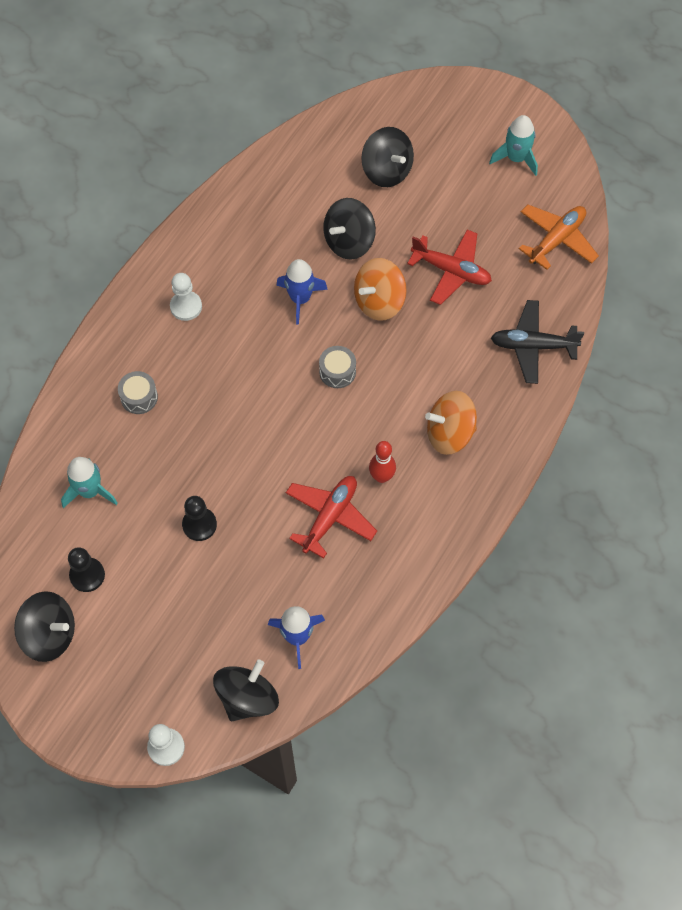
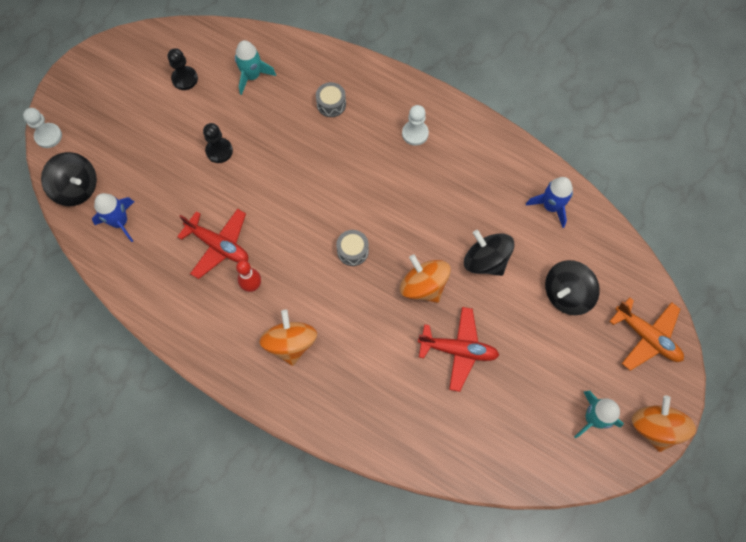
camera: 90 degrees right, 5 degrees up
(50, 634) = (142, 59): black spinning top -> none
(300, 299) = (424, 221): blue rocket -> blue rocket (551, 206)
(451, 271) = (458, 350): red plane -> red plane turned 105 degrees counterclockwise
(521, 110) = (654, 427): none -> orange spinning top
(533, 346) = (378, 422): black plane -> none
(556, 240) = (498, 453): orange plane -> orange plane (646, 337)

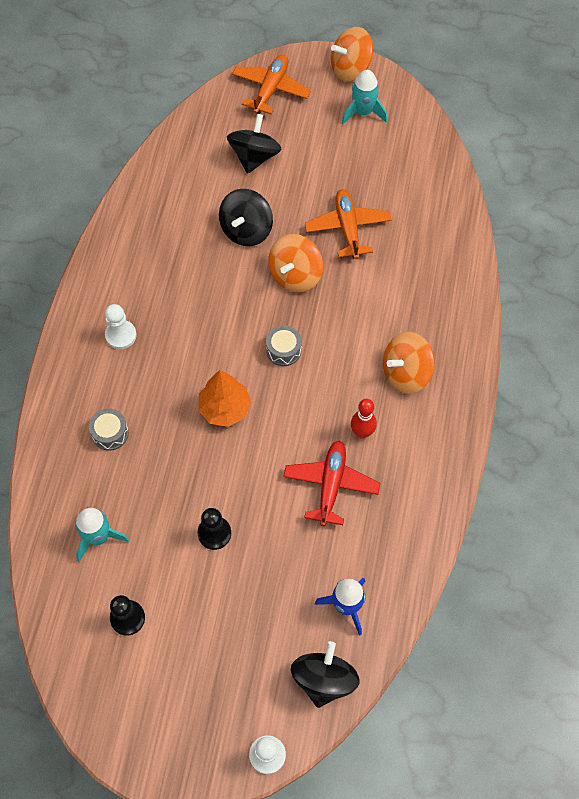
camera: 110 degrees left, 5 degrees down
(318, 189) = (224, 408): none -> orange tree
(458, 350) = (348, 228): red plane -> orange plane
(551, 206) = (165, 190): blue rocket -> none
(566, 294) = (254, 157): black spinning top -> black spinning top turned 105 degrees counterclockwise

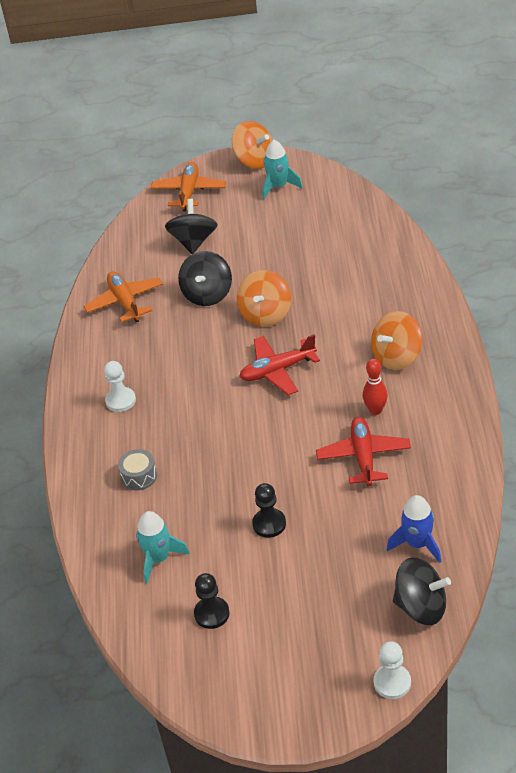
camera: 10 degrees left, 20 degrees down
(224, 408) = (240, 428): orange tree -> none
(283, 350) = (278, 370): grey drum -> red plane
(324, 680) = (421, 607): black spinning top -> black spinning top turned 105 degrees clockwise
(348, 228) = (299, 269): orange plane -> orange plane (125, 302)
(350, 68) = (255, 160): orange spinning top -> orange spinning top turned 105 degrees counterclockwise

